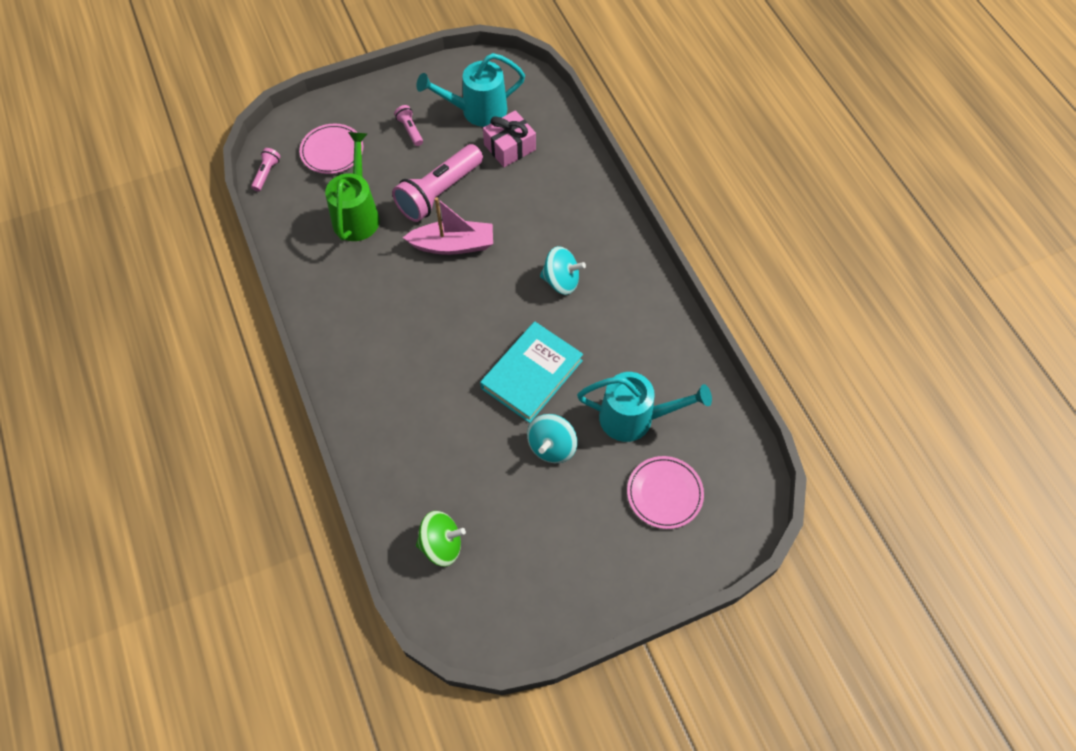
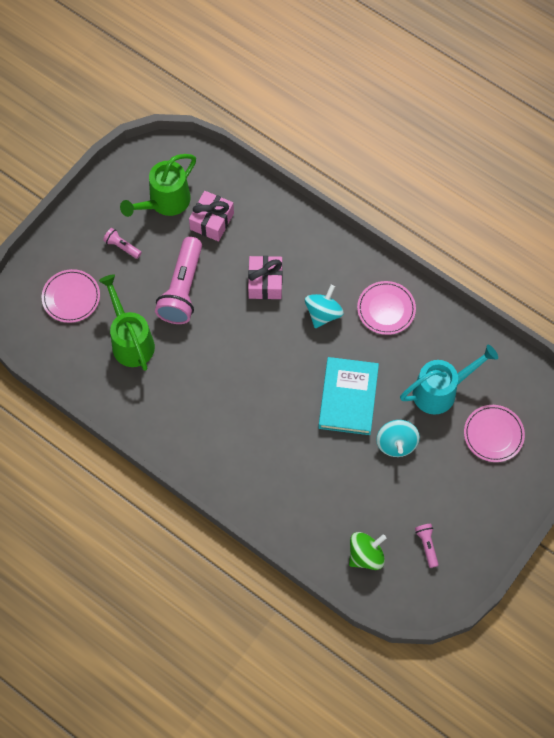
camera: 30 degrees left, 5 degrees up
(267, 173) = (31, 344): pink flashlight -> pink flashlight (427, 545)
(453, 245) = (223, 327): pink boat -> none
(477, 111) = (165, 202): turquoise watering can -> green watering can
(523, 225) = (265, 282): none -> pink gift
(561, 281) = (323, 313): turquoise spinning top -> turquoise spinning top turned 45 degrees counterclockwise
(629, 308) = (386, 309): none -> pink plate

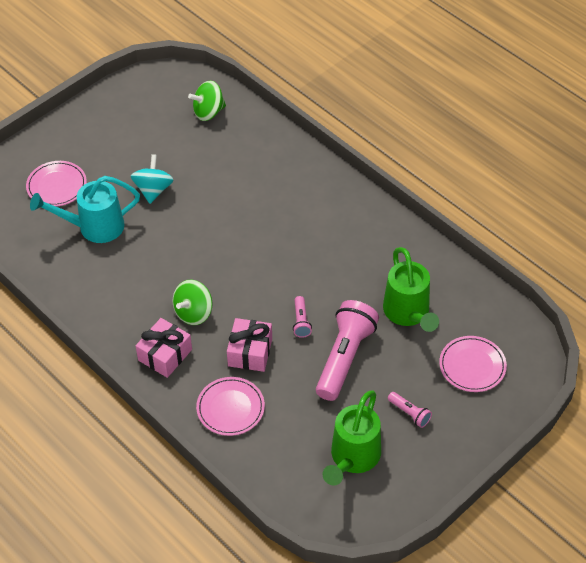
camera: 170 degrees left, 15 degrees down
(165, 202) = (352, 458): green watering can -> green watering can turned 150 degrees clockwise
(212, 221) = (299, 428): pink gift -> pink gift (165, 355)
(323, 313) = (193, 313): turquoise spinning top -> green spinning top
(348, 398) = (189, 233): turquoise book -> none
(386, 309) = (124, 308): pink plate -> pink plate (230, 408)
(427, 545) = (151, 113): pink flashlight -> pink flashlight (301, 322)

